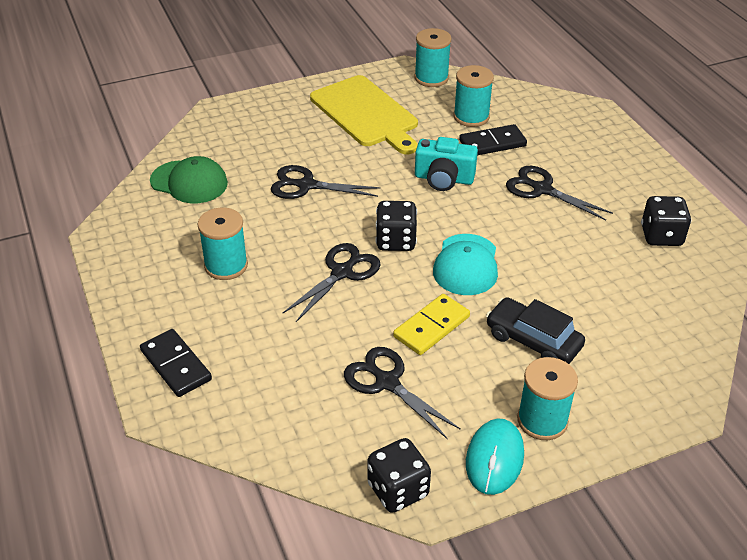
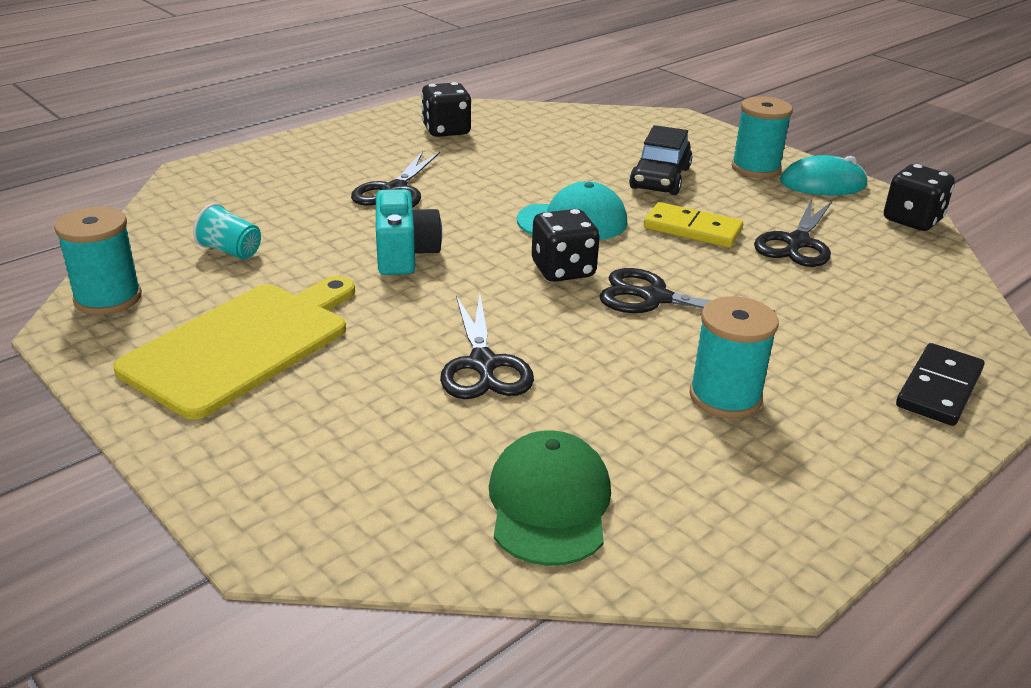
camera: 110 degrees left, 10 degrees down
(471, 117) = (231, 251): turquoise spool -> turquoise cup
(492, 143) = (299, 229): black domino -> none

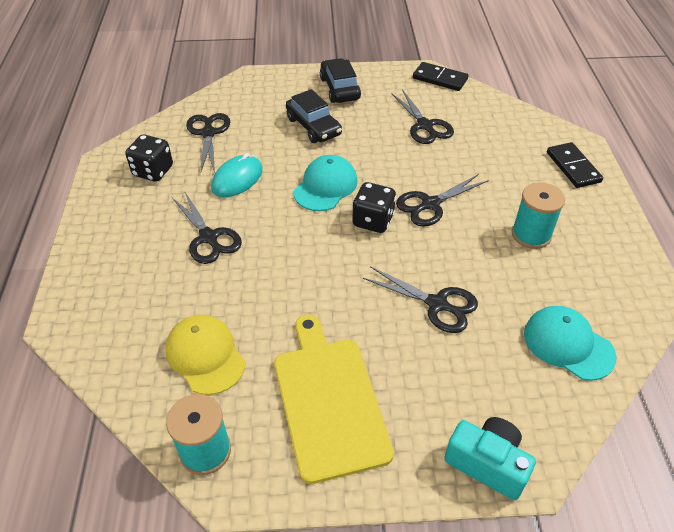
camera: 50 degrees left, 15 degrees up
(231, 251) = (205, 355): turquoise cup -> yellow cap
(404, 254) = (292, 274): turquoise camera -> turquoise camera (487, 463)
(546, 132) = (208, 133): none -> black scissors
(549, 503) = (568, 344): green cap -> turquoise cap
(692, 229) = (378, 150): yellow domino -> none
(756, 168) = (339, 88): turquoise spool -> black car
(823, 184) = (379, 79): turquoise mouse -> turquoise mouse (237, 179)
(912, 220) = (440, 79): black dice -> black domino

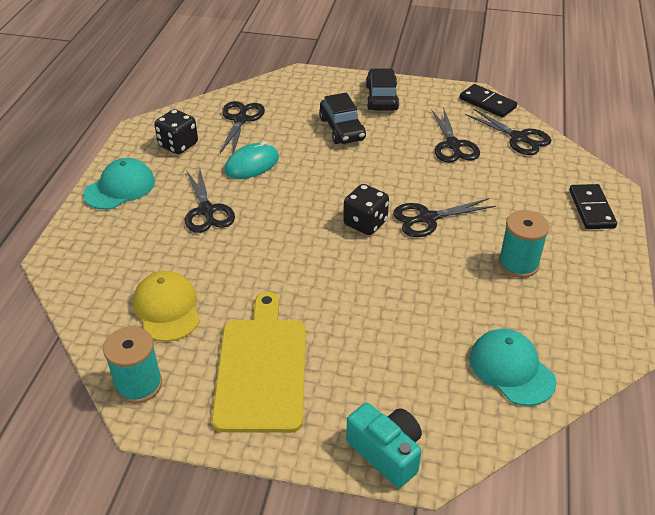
camera: 15 degrees right, 5 degrees down
(325, 186) = (332, 185): turquoise cap -> turquoise cap (120, 188)
(437, 304) = (396, 308): black scissors -> black scissors (518, 138)

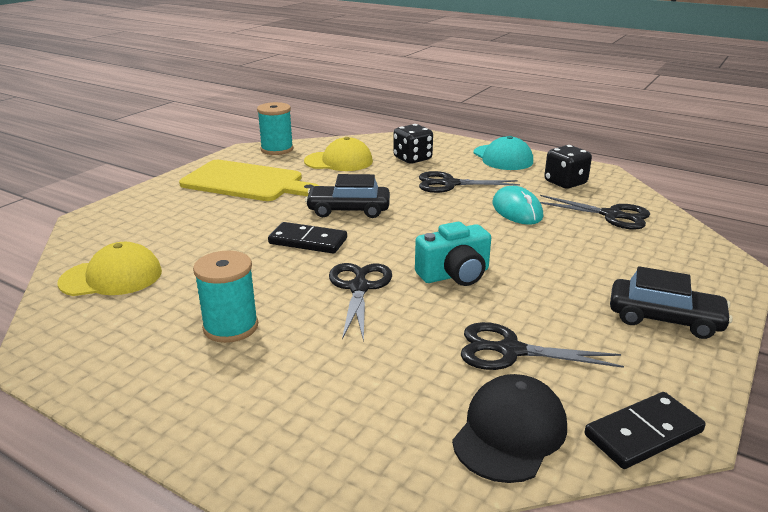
camera: 110 degrees right, 15 degrees down
(342, 129) = (578, 271): black car -> black car (348, 210)
(365, 223) = (379, 250): black dice -> black dice (412, 159)
(386, 452) = (120, 208): turquoise camera -> turquoise camera (454, 275)
(511, 369) = (111, 277): turquoise cap -> yellow cap
(518, 138) = (510, 432): black scissors -> black cap
(591, 209) = (271, 441): black domino -> black domino (308, 241)

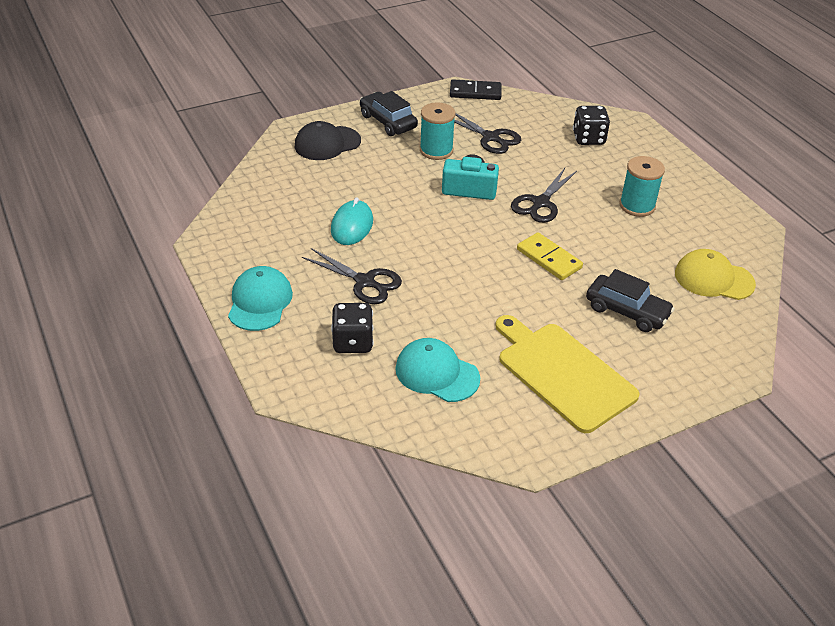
camera: 150 degrees left, 15 degrees up
(277, 149) = (491, 439): turquoise spool -> turquoise spool (436, 150)
(308, 241) = (549, 259): black domino -> yellow domino
(339, 161) = (437, 373): yellow cap -> turquoise cap
(348, 210) = (490, 283): black car -> black car (627, 311)
(510, 432) = (530, 111): black cap -> black cap (327, 143)
(565, 183) = (263, 240): black dice -> black dice (588, 139)
(611, 215) = (290, 192): black scissors -> none

